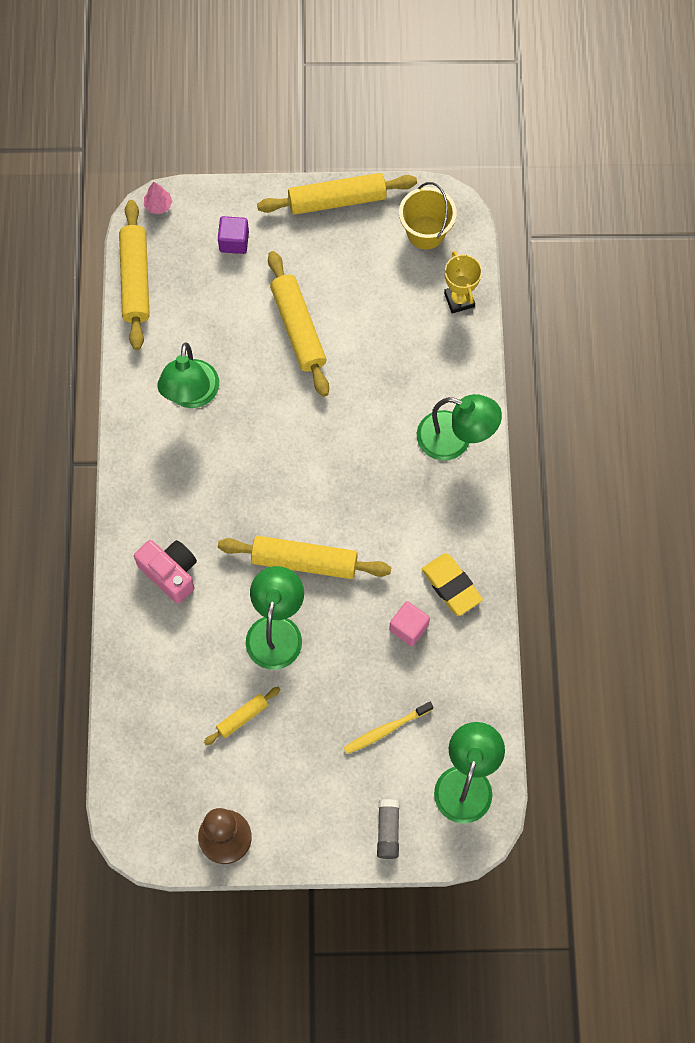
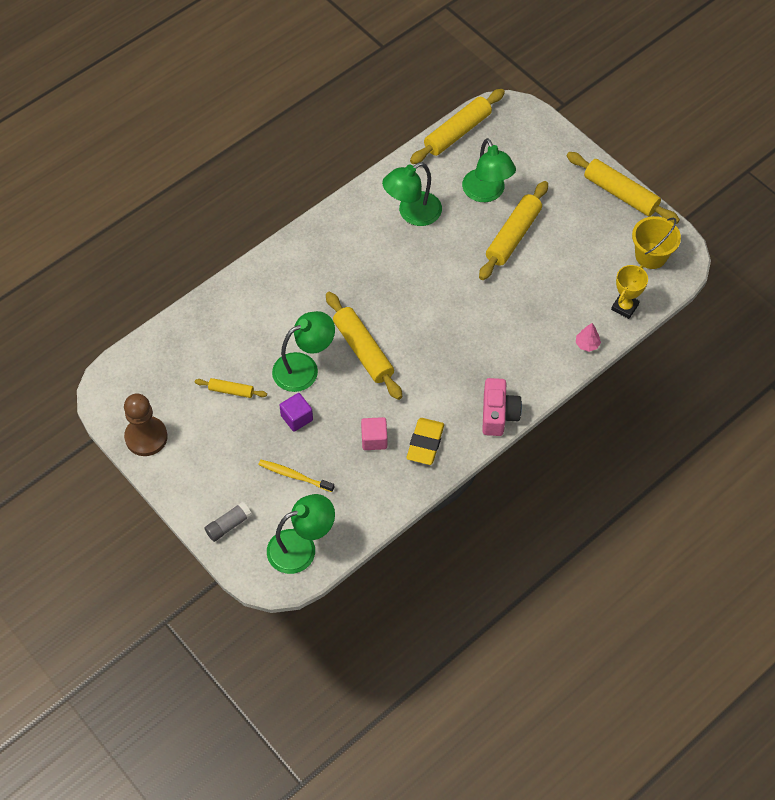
camera: 50 degrees right, 10 degrees down
(158, 205) = (517, 108): pink tree -> pink tree (587, 344)
(170, 573) = (288, 286): pink camera -> pink camera (498, 414)
(234, 241) = (535, 162): purple cube -> purple cube (297, 418)
(455, 440) = (526, 374): green lamp -> green lamp (486, 193)

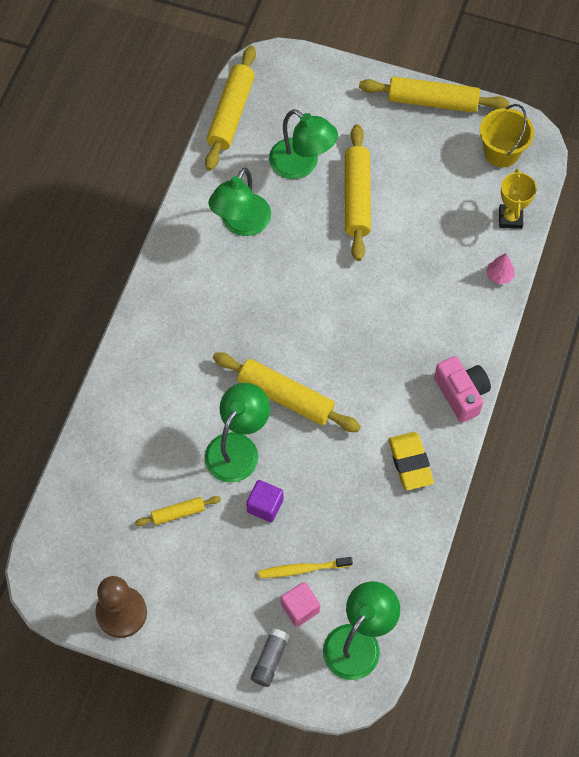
camera: 30 degrees left, 5 degrees up
(374, 439) = (357, 486): pink cube -> pink cube (300, 608)

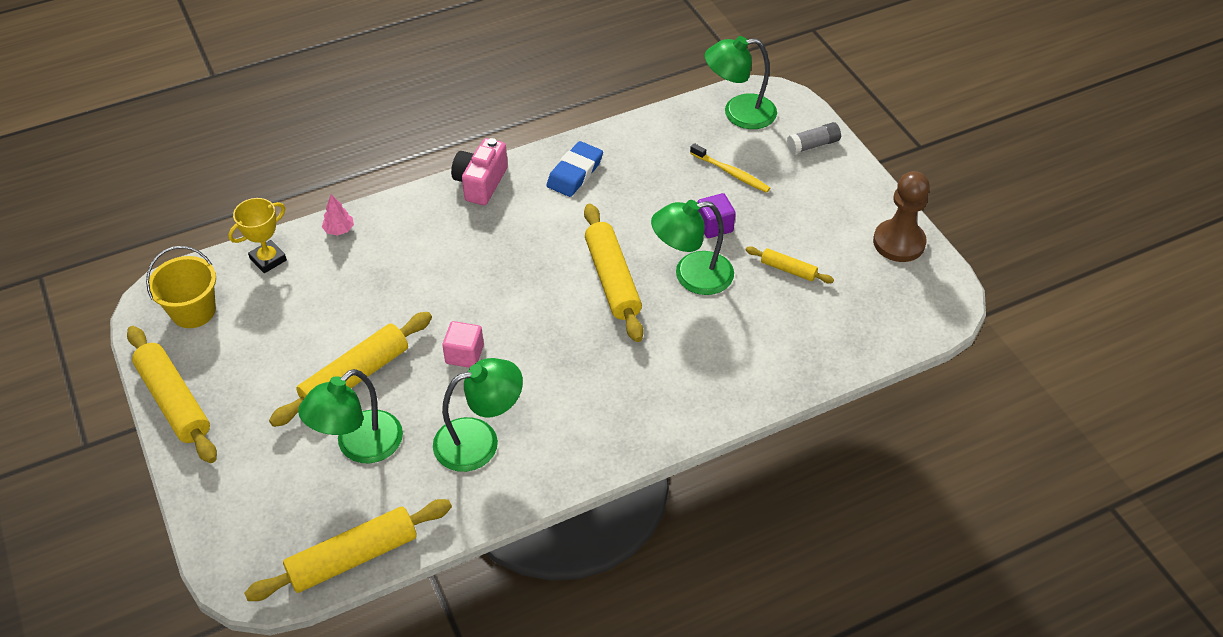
camera: 135 degrees left, 15 degrees down
(300, 608) = (759, 155): pink cube -> pink cube (464, 354)
(302, 165) = (359, 446): green lamp -> green lamp turned 135 degrees counterclockwise
(410, 463) = (575, 173): yellow eraser -> blue eraser

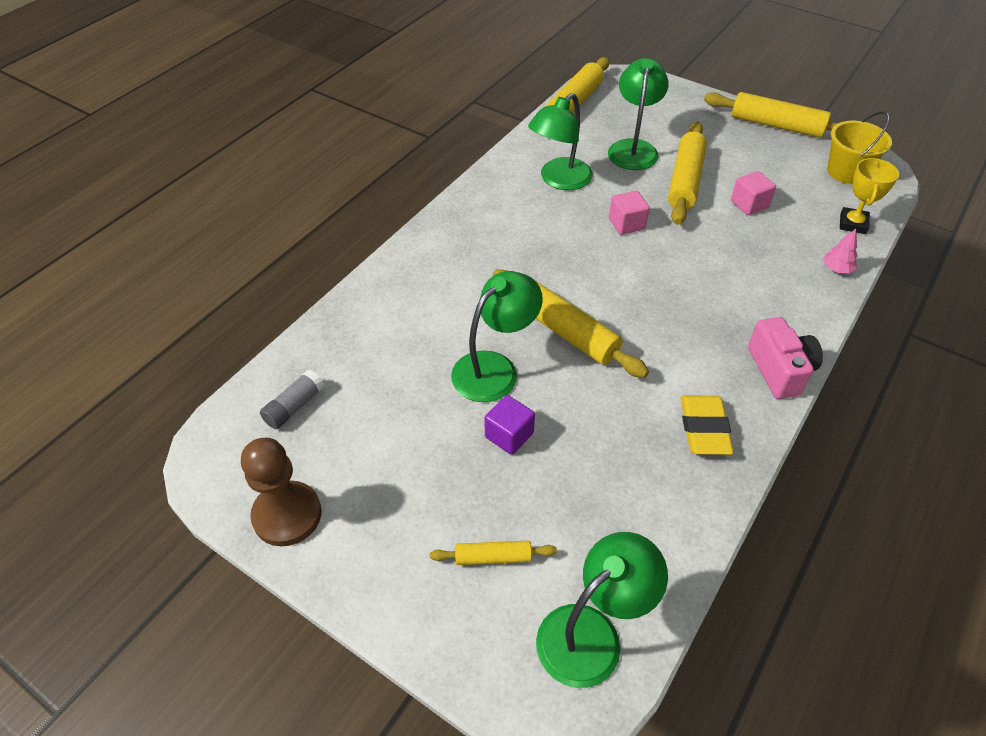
camera: 150 degrees right, 0 degrees up
(329, 321) = (749, 204): none -> pink cube
(575, 173) = (704, 428): blue eraser -> yellow eraser
(731, 173) = (536, 519): yellow toothbrush -> none
(788, 269) = (401, 419): yellow rolling pin -> yellow rolling pin (493, 557)
(813, 145) = (459, 626): grey glue stick -> grey glue stick (294, 406)

